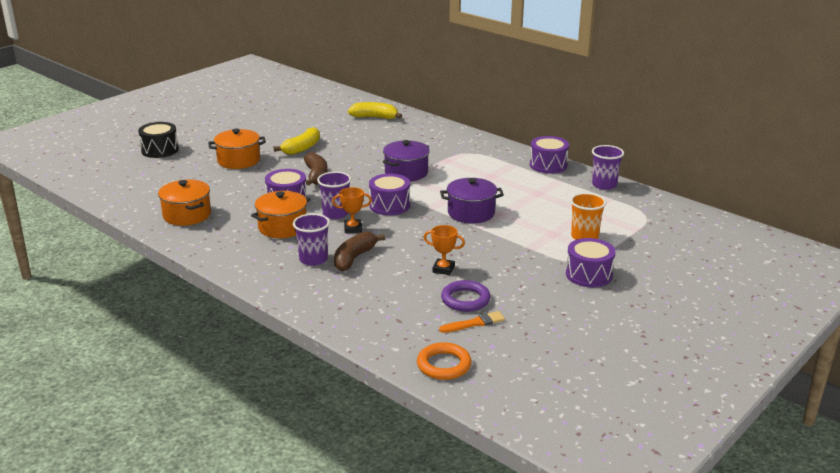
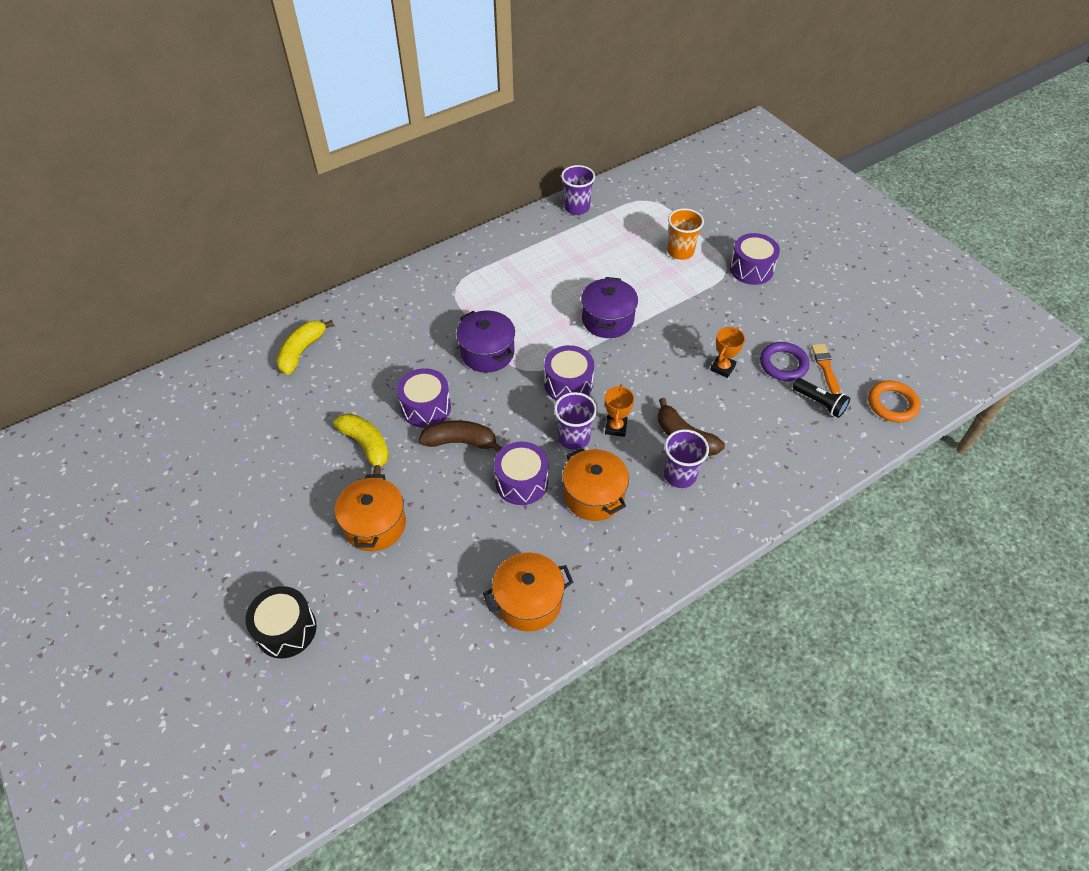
camera: 75 degrees left, 25 degrees up
(424, 322) = (819, 403): none -> black flashlight
(548, 165) = (515, 233): purple drum -> purple drum (426, 407)

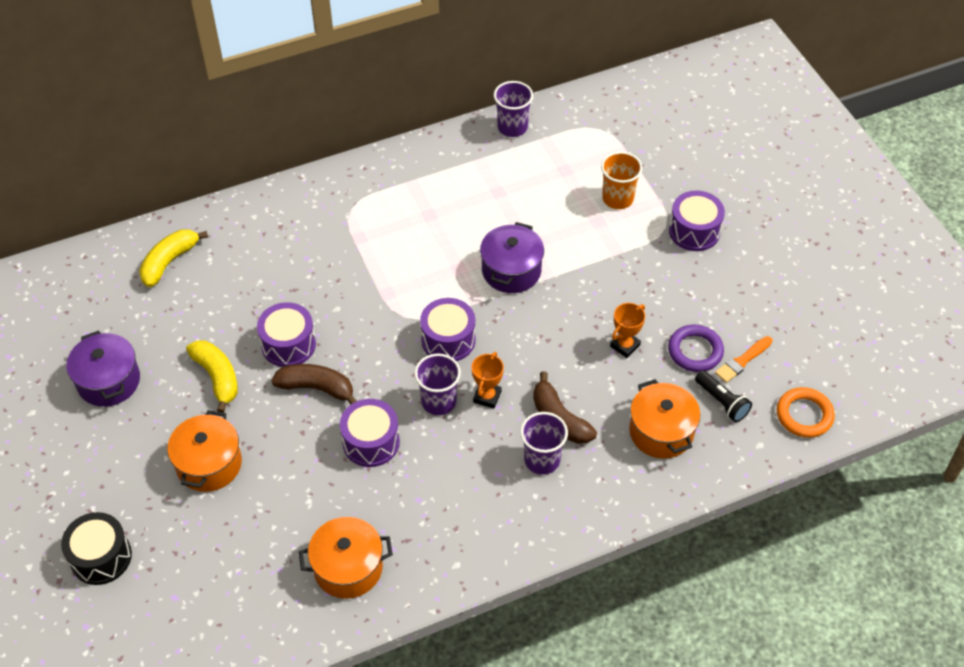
camera: 10 degrees right, 0 degrees up
(487, 353) = (368, 291): purple pot -> purple pot (109, 381)
(594, 495) = (444, 468): orange pot -> orange pot (661, 432)
(825, 367) = (742, 361): orange brush -> orange brush turned 135 degrees counterclockwise

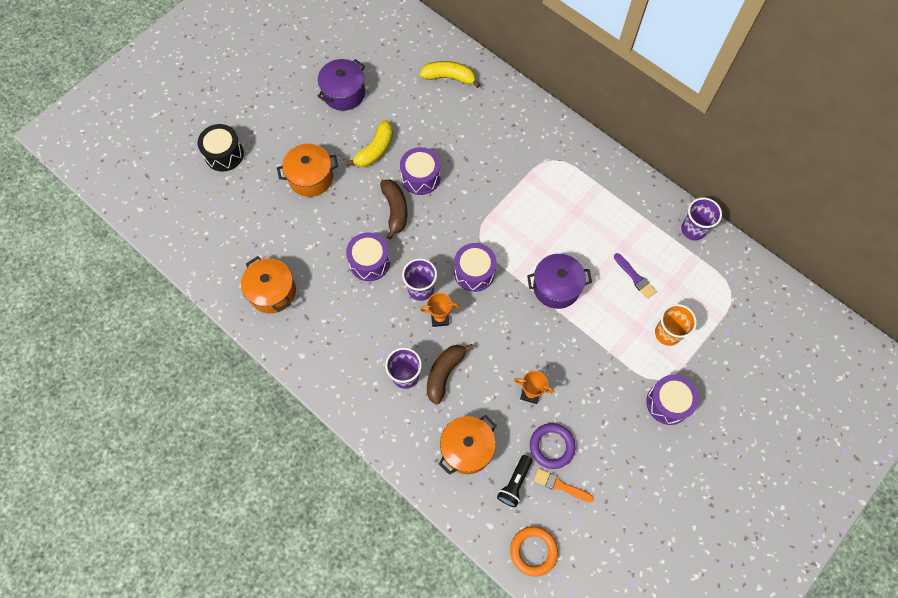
camera: 65 degrees right, 15 degrees up
(539, 198) = (635, 277): none -> purple brush

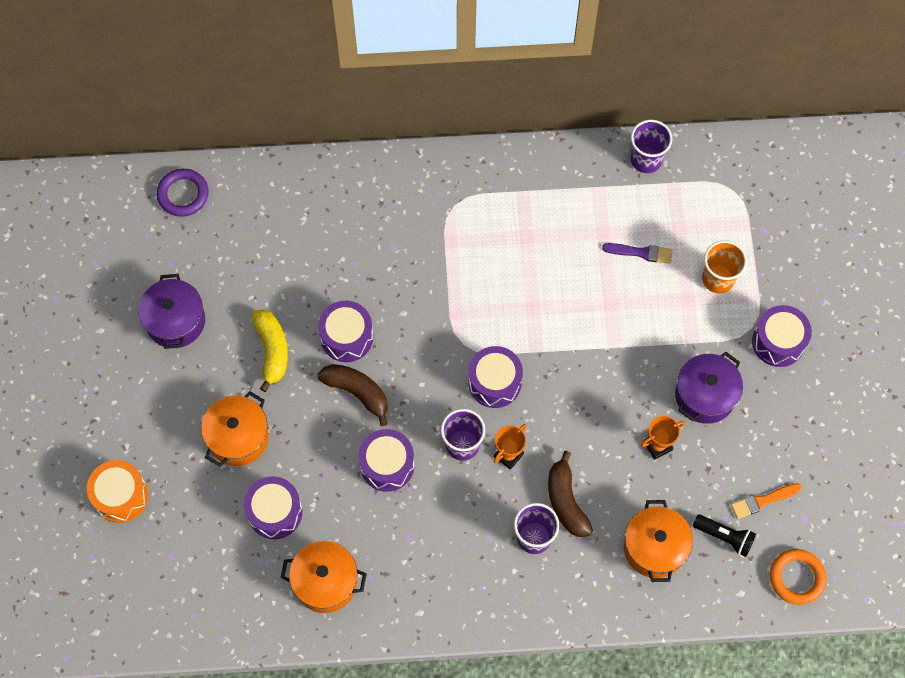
camera: 45 degrees left, 0 degrees up
(224, 154) = (121, 496): black drum -> orange drum
(287, 232) = (275, 512): none -> purple drum
(449, 77) = (266, 209): yellow banana -> none
(515, 483) = (724, 537): black flashlight -> black flashlight turned 45 degrees counterclockwise
(551, 446) = (722, 474): purple ring -> purple ring (183, 194)
(556, 287) = (582, 327): purple pot -> purple pot (705, 395)

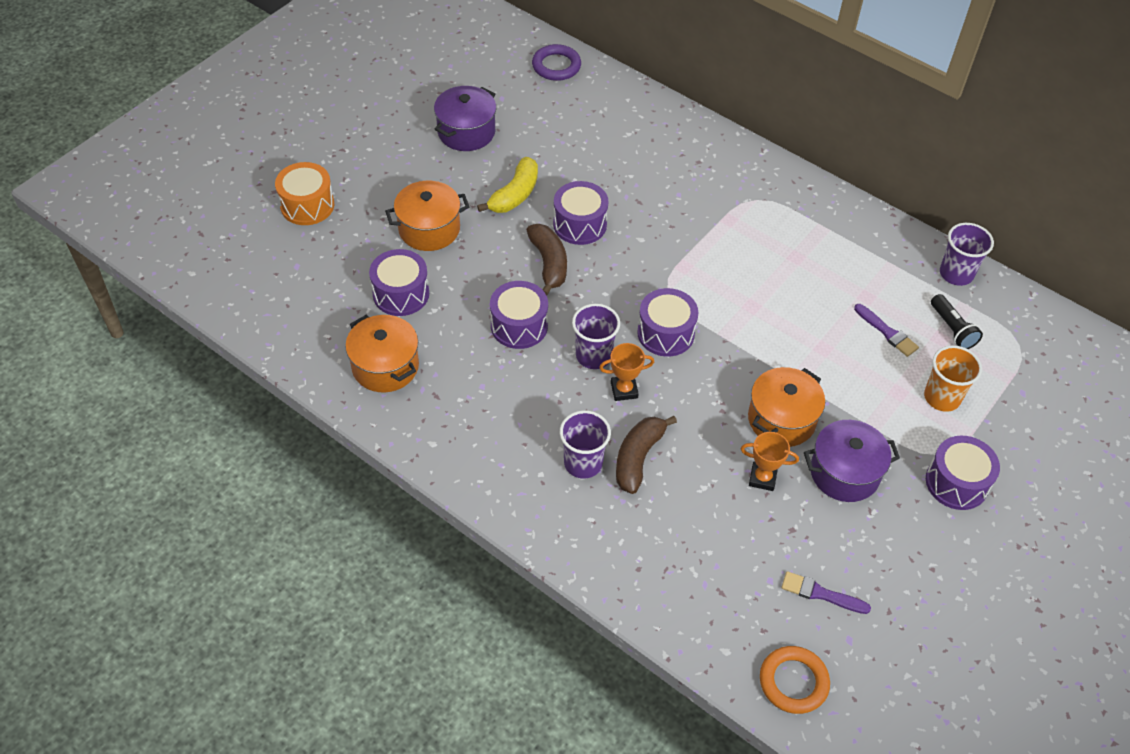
camera: 40 degrees right, 15 degrees down
(654, 547) = (681, 552): orange pot -> orange pot (781, 419)
(724, 537) = (755, 594): black flashlight -> black flashlight (952, 329)
(763, 501) = (820, 594): orange brush -> purple brush

